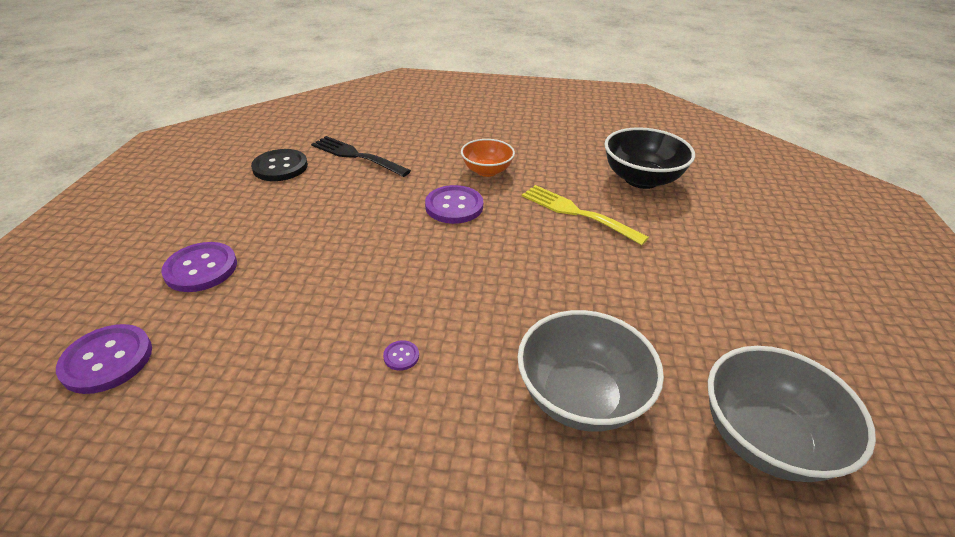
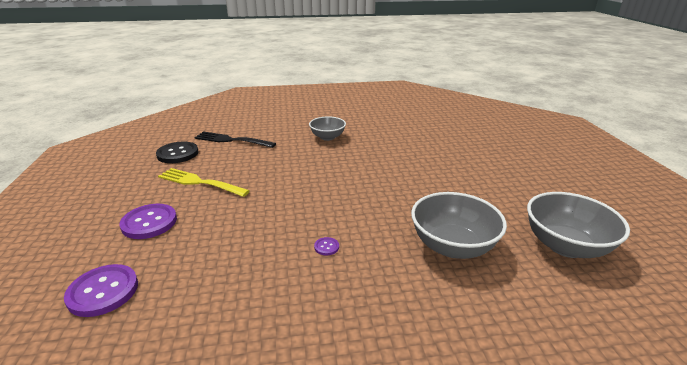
camera: 15 degrees left, 10 degrees down
(454, 206) = (316, 159): purple button -> none
(487, 171) = (327, 137): orange bowl -> grey bowl
(578, 213) = (398, 152): yellow fork -> yellow fork (200, 182)
(641, 179) = (427, 129): black bowl -> none

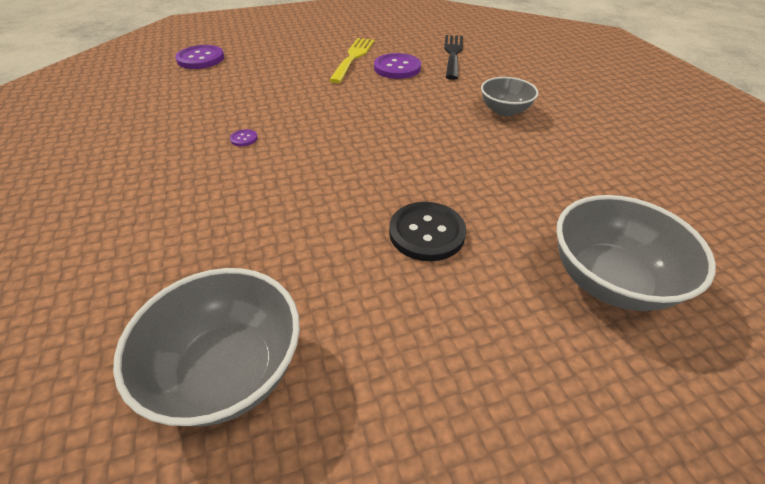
camera: 80 degrees right, 15 degrees up
(149, 222) = (283, 53): purple button -> purple button (397, 68)
(177, 154) = (406, 37): black button -> black button (427, 233)
(452, 246) = (238, 230): grey bowl -> grey bowl (609, 280)

